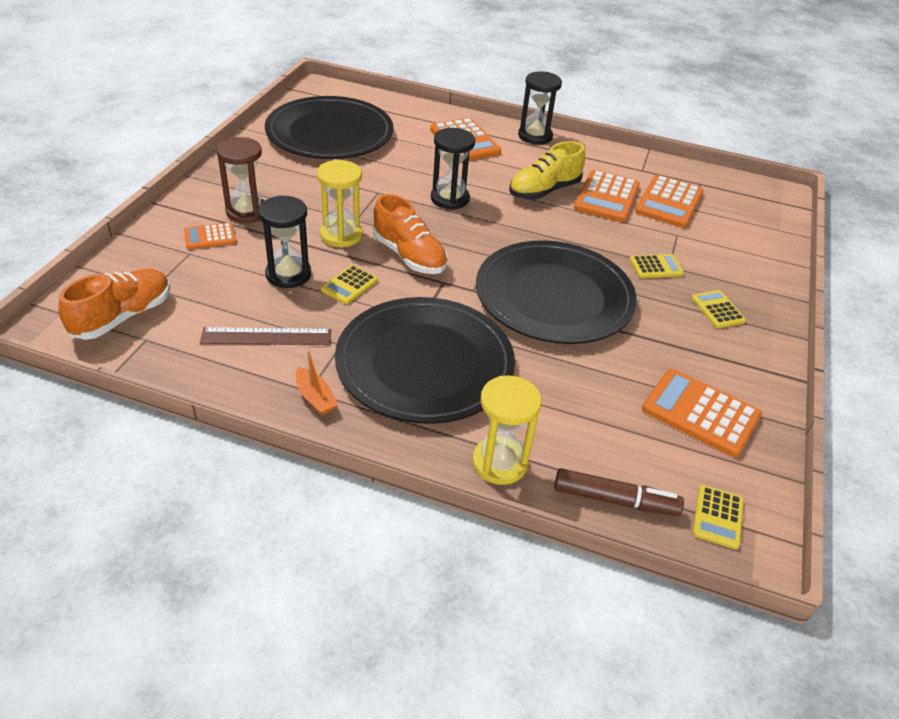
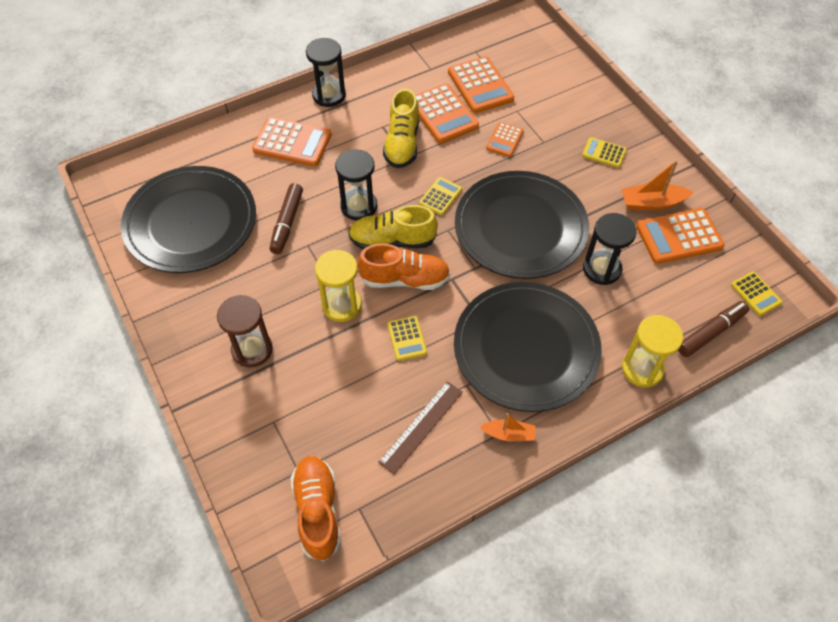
camera: 45 degrees left, 15 degrees up
(210, 237) = (264, 395): orange calculator -> orange calculator (504, 140)
(288, 274) = (360, 369): black hourglass -> black hourglass (601, 269)
(386, 173) = (287, 223): none -> brown marker
(439, 231) = (392, 240): none -> yellow shoe
(656, 267) = (538, 149): yellow calculator -> yellow calculator (440, 196)
(711, 372) = (652, 203): none -> orange boat

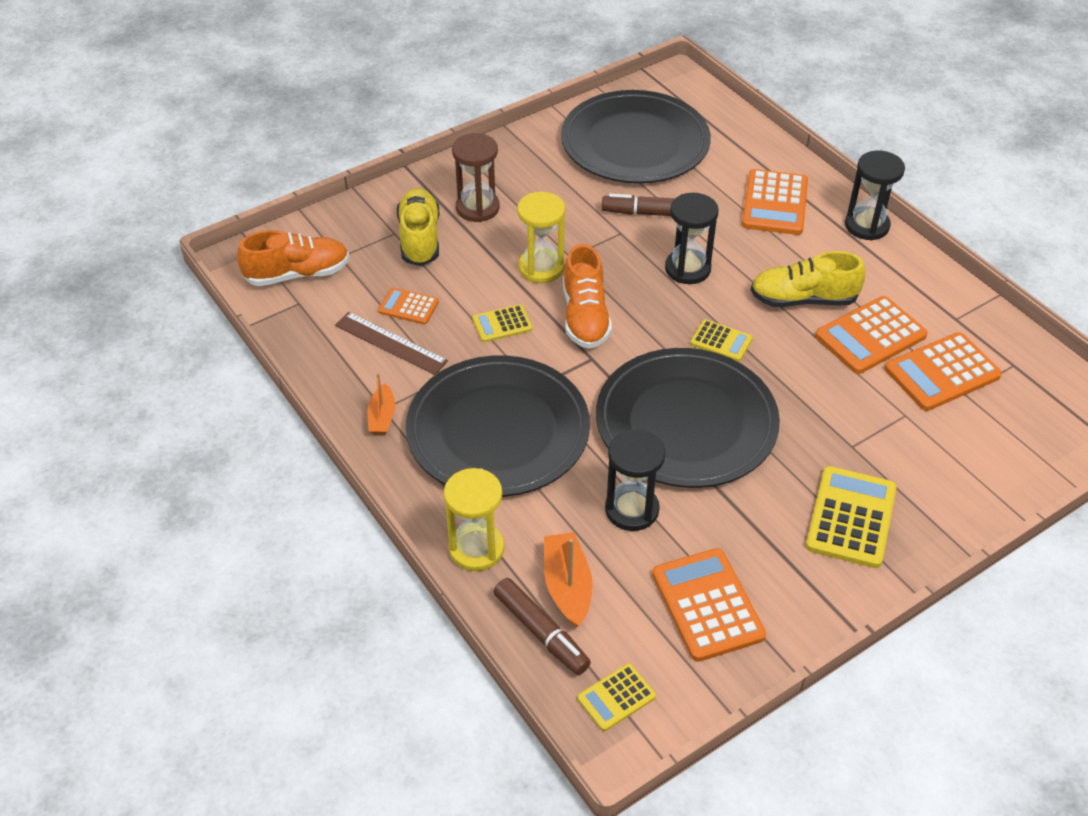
camera: 85 degrees right, 10 degrees down
(392, 240) = (641, 302): yellow shoe -> yellow shoe (419, 238)
(504, 140) = (842, 402): orange calculator -> orange calculator (408, 306)
(604, 153) = (851, 517): yellow calculator -> yellow calculator, size x1.77
(652, 203) = (765, 574): orange boat -> orange boat (567, 586)

